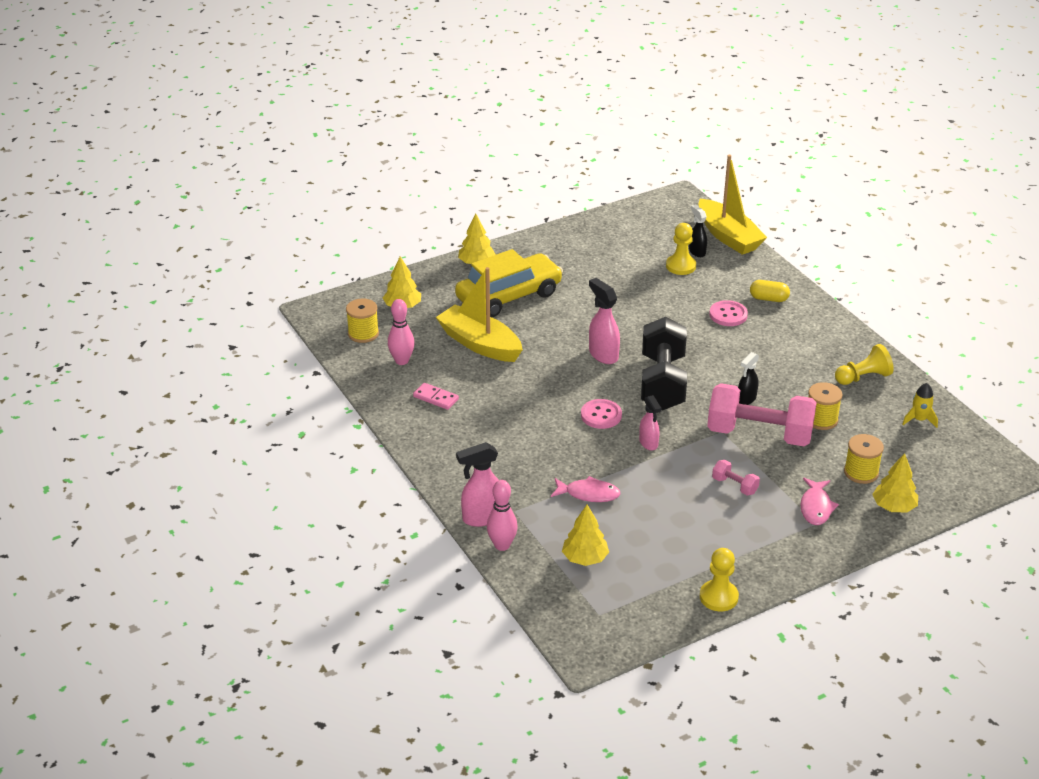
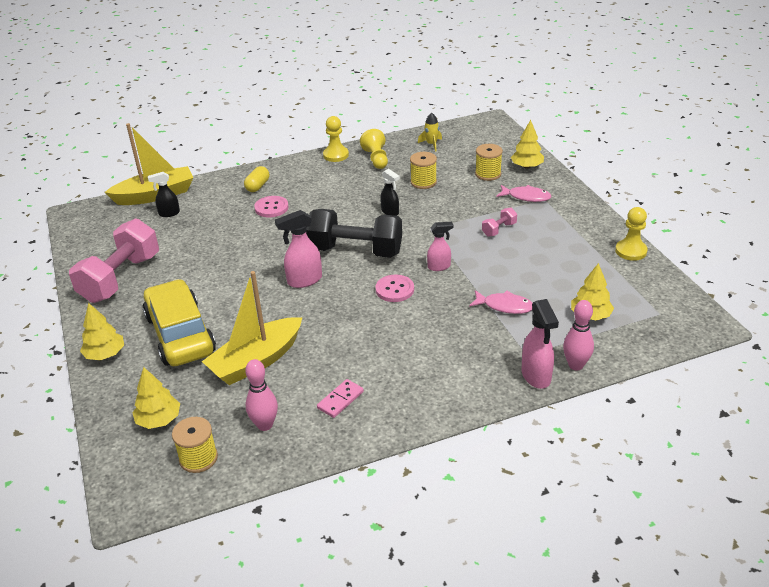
camera: 80 degrees left, 0 degrees up
(589, 494) = (505, 306): pink fish -> pink fish turned 90 degrees clockwise
(680, 266) = (186, 224): yellow pawn -> yellow pawn (336, 155)
(759, 434) = (436, 211): pink dumbbell -> pink dumbbell (121, 278)

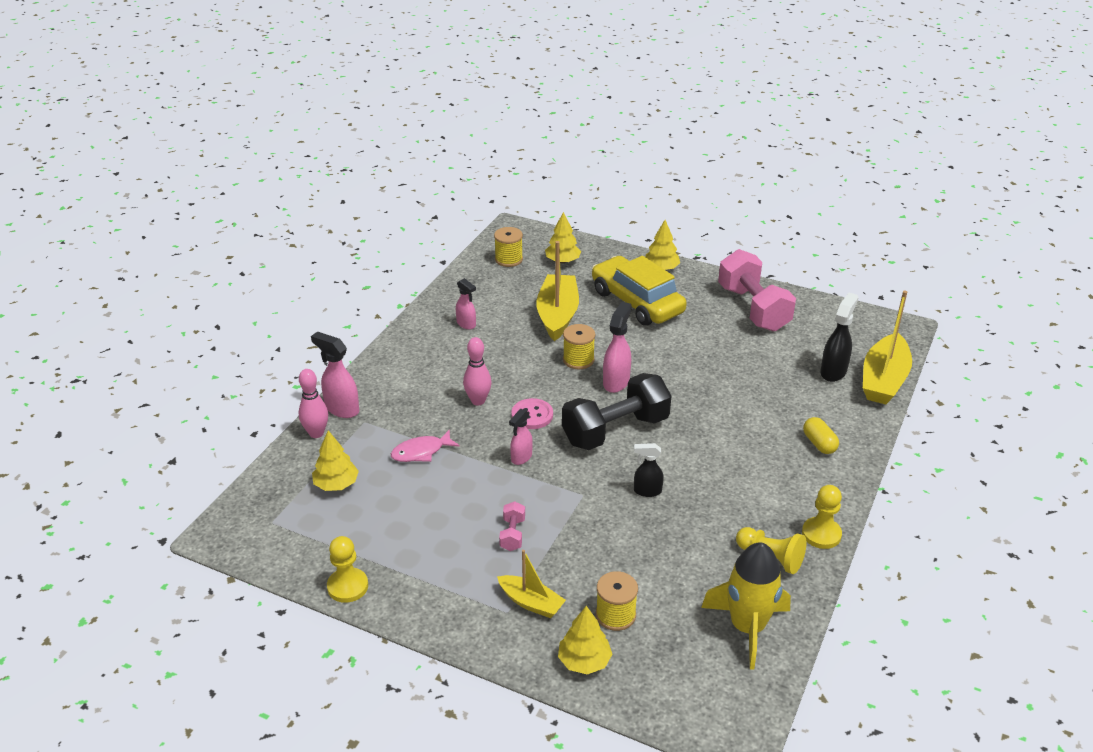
camera: 135 degrees right, 0 degrees up
(169, 213) = (833, 371): black spray bottle -> black spray bottle, size x1.54
(180, 334) = (637, 302): yellow car -> yellow car turned 150 degrees counterclockwise
(265, 425) = (495, 290): pink bowling pin -> pink bowling pin (478, 401)
(271, 208) = (761, 429): pink button -> none
(340, 400) = (466, 324): pink domino -> pink spray bottle
(423, 182) = (670, 553): yellow spool -> yellow spool (578, 360)
(431, 144) = (747, 627): yellow rocket -> yellow rocket, size x2.10
(526, 197) = (531, 602): pink fish -> yellow boat

